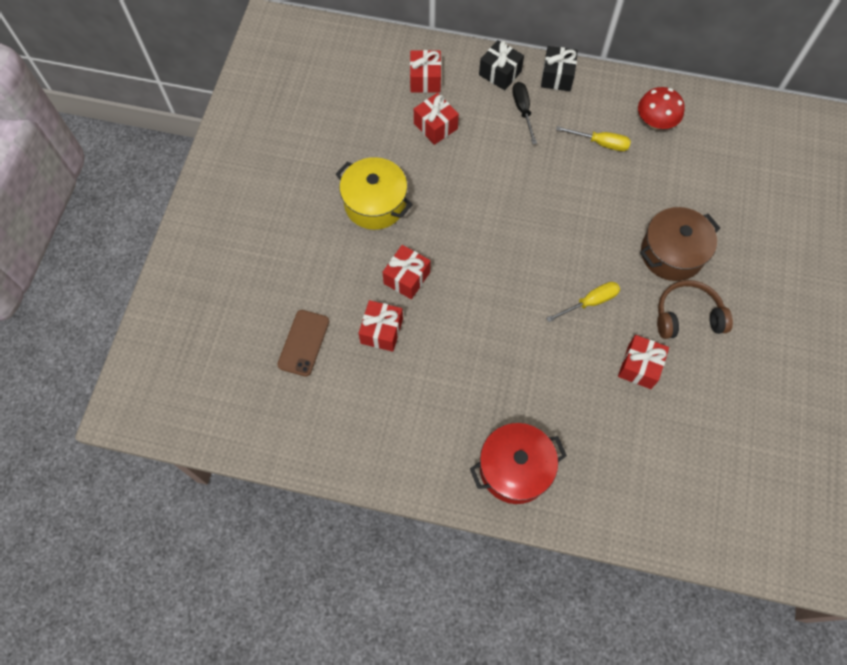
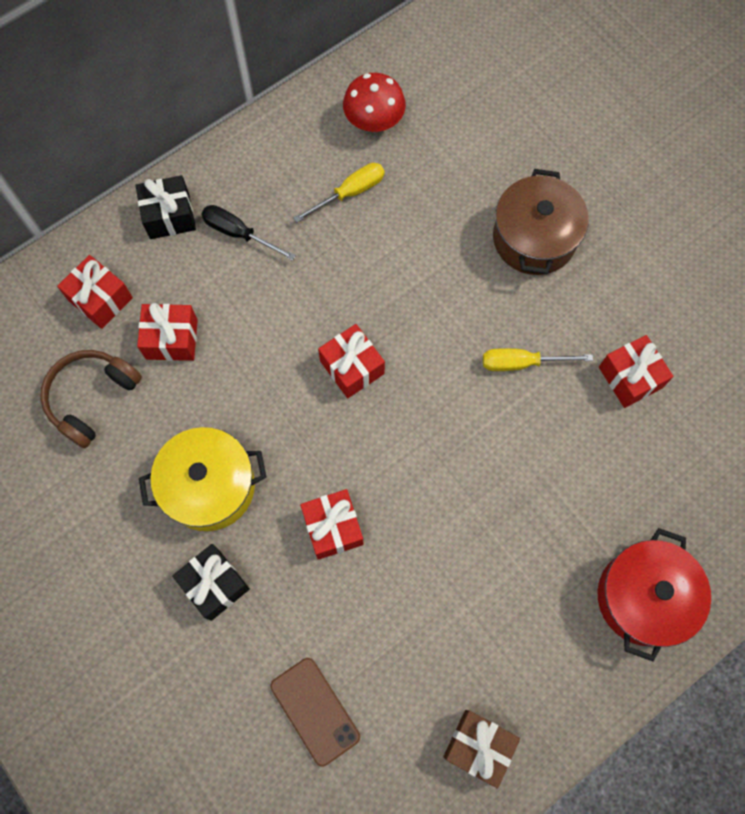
camera: 50 degrees left, 5 degrees up
(354, 440) = (478, 746): none -> brown gift
(381, 331) = (374, 609): red gift -> red gift (352, 367)
(557, 76) = (230, 164): black gift -> black gift (214, 584)
(590, 302) = (521, 363): yellow screwdriver -> yellow screwdriver turned 105 degrees counterclockwise
(687, 316) = (613, 284): brown headphones -> brown headphones (91, 398)

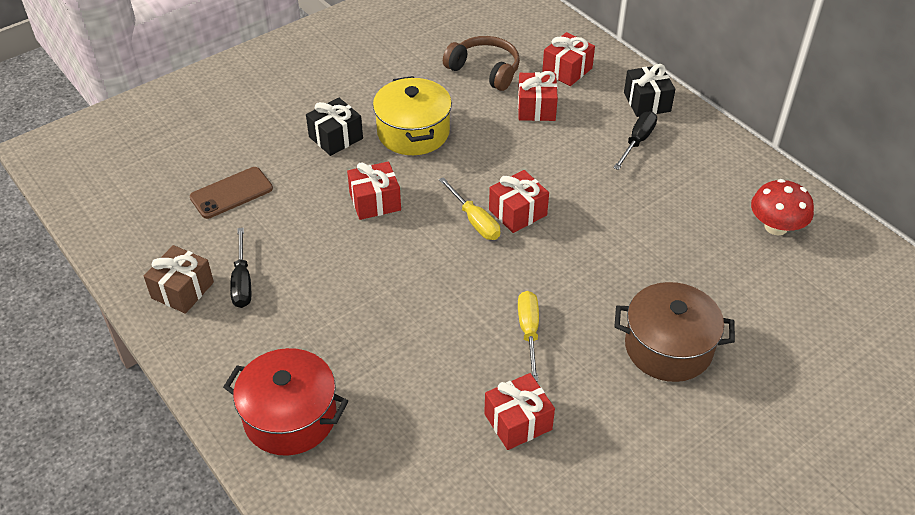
camera: 90 degrees right, 25 degrees down
(350, 193) = (692, 210): yellow screwdriver -> yellow screwdriver (474, 221)
(463, 675) = (242, 282): none -> black screwdriver

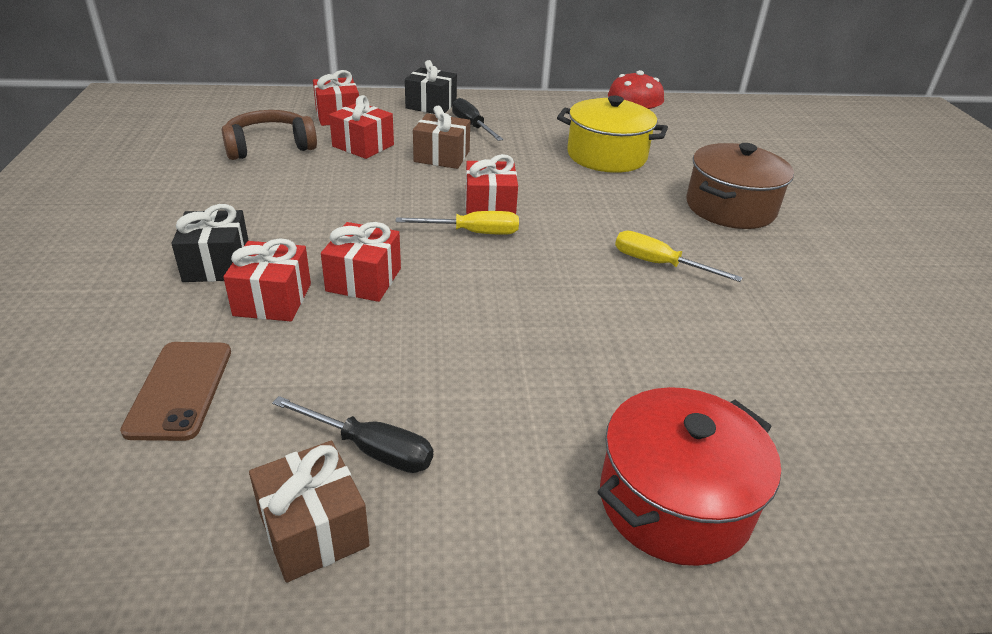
camera: 60 degrees left, 10 degrees down
(413, 132) = (292, 214): yellow pot -> yellow pot (606, 156)
(518, 422) = (779, 318): red gift -> red gift (273, 299)
(566, 152) = (442, 156): none -> brown gift

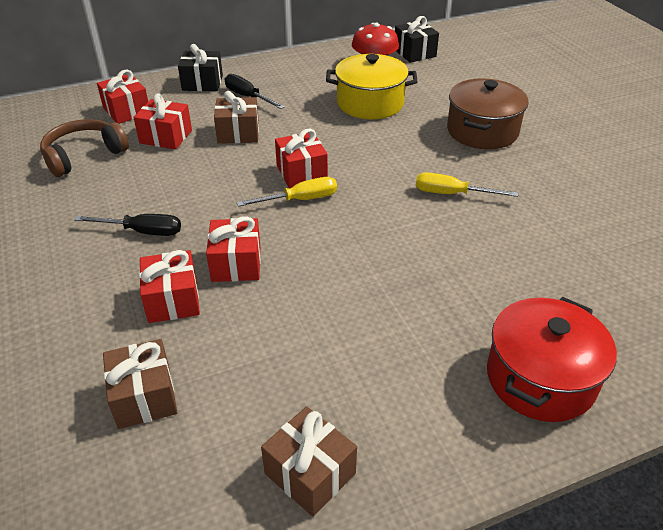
camera: 15 degrees left, 5 degrees up
(180, 390) = (144, 397): brown phone -> brown gift
(217, 264) = (106, 280): black gift -> black gift (414, 53)
(370, 449) = (317, 401): black screwdriver -> black screwdriver (142, 231)

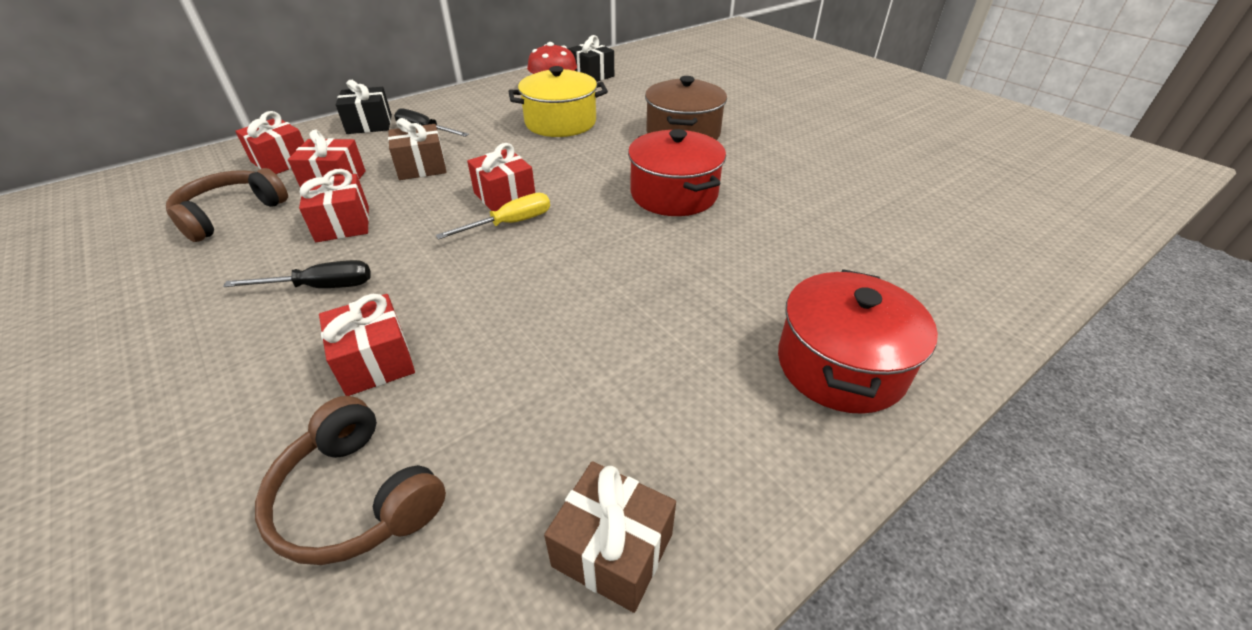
camera: 15 degrees left, 0 degrees up
(144, 397) = (357, 497): brown gift -> brown headphones
(236, 263) = (450, 303): red gift -> red gift (343, 224)
(452, 194) = (674, 194): yellow screwdriver -> red pot

